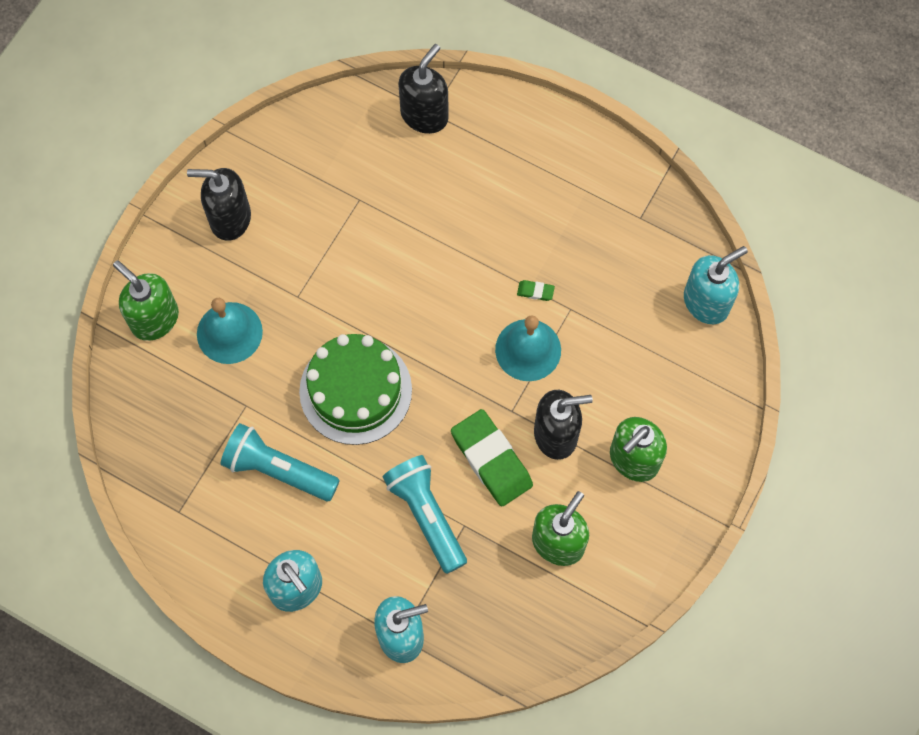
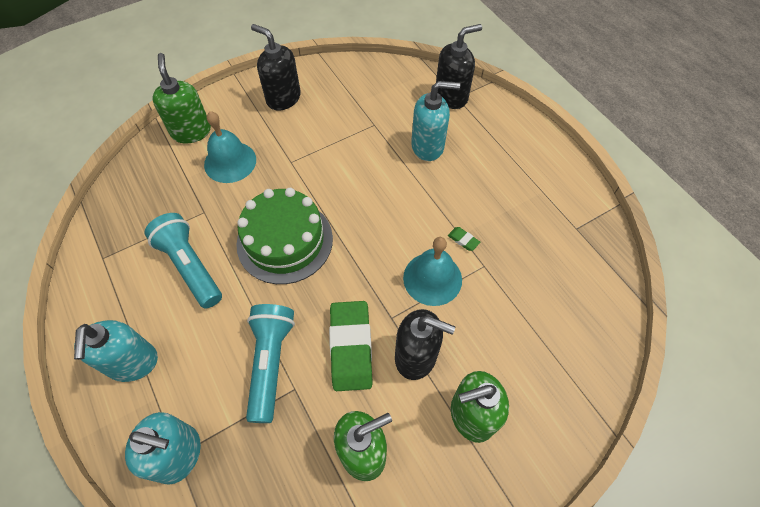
camera: 30 degrees right, 10 degrees down
(706, 302) = (603, 317): turquoise soap dispenser -> turquoise soap dispenser (428, 146)

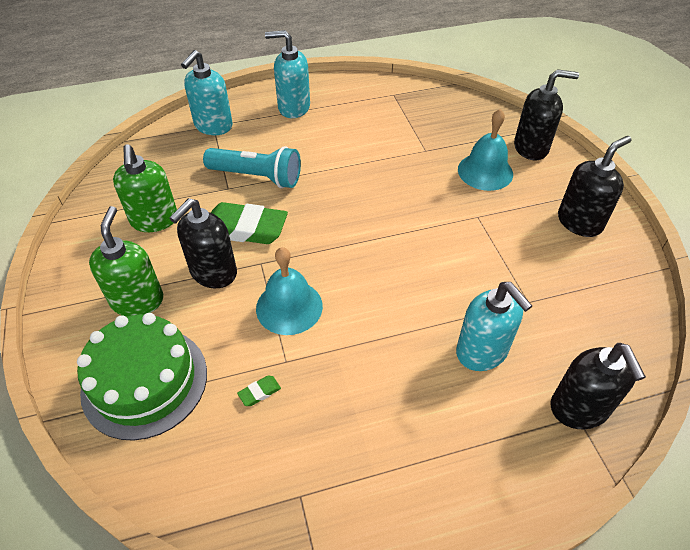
camera: 105 degrees right, 10 degrees down
(190, 266) = (368, 139): turquoise flashlight -> none
(191, 131) = (531, 148): green soap dispenser -> black soap dispenser
(285, 241) = (375, 199): green cake -> green cake (145, 381)
(428, 146) = (482, 352): turquoise soap dispenser -> turquoise soap dispenser turned 45 degrees counterclockwise
(463, 240) = (327, 350): green eraser -> green eraser (259, 392)

